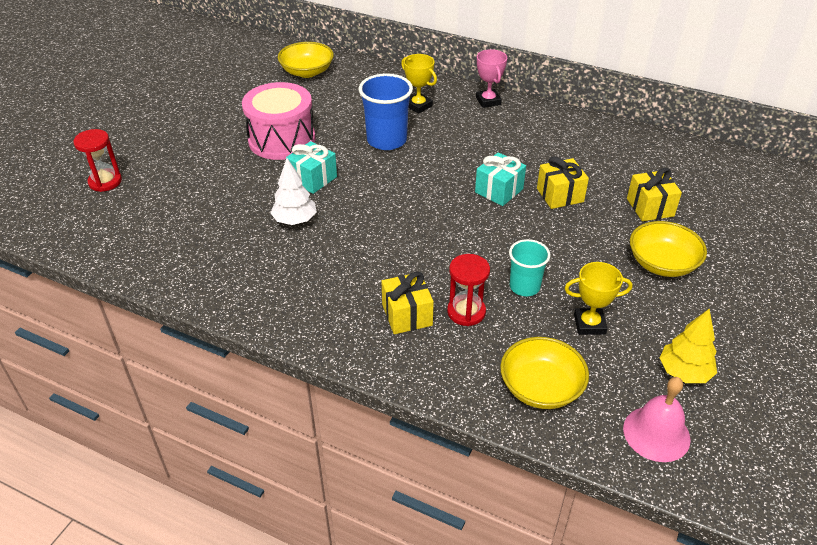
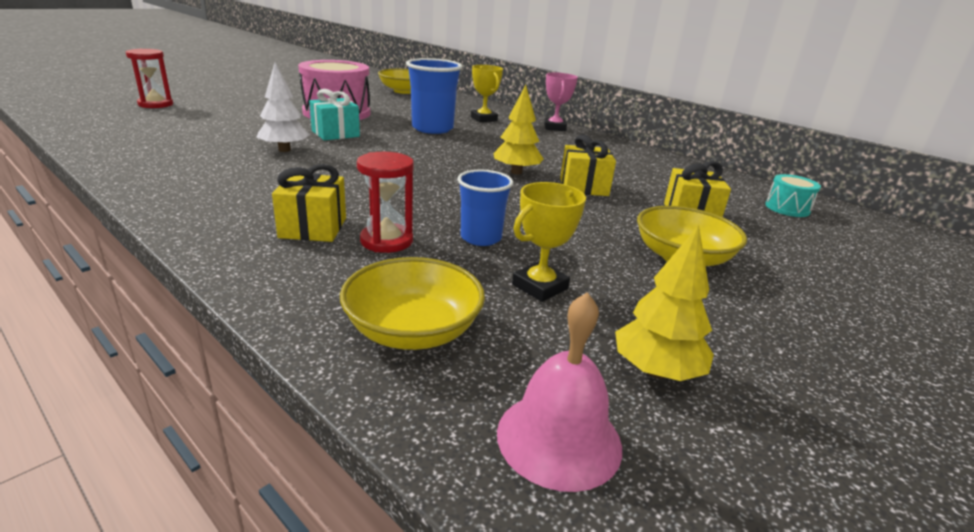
camera: 15 degrees right, 15 degrees down
(499, 190) = (516, 172): turquoise gift -> yellow tree
(524, 286) = (481, 238): turquoise cup -> blue cup
(589, 324) = (540, 287): yellow trophy -> yellow trophy turned 60 degrees counterclockwise
(714, 174) = (787, 208): none -> turquoise drum

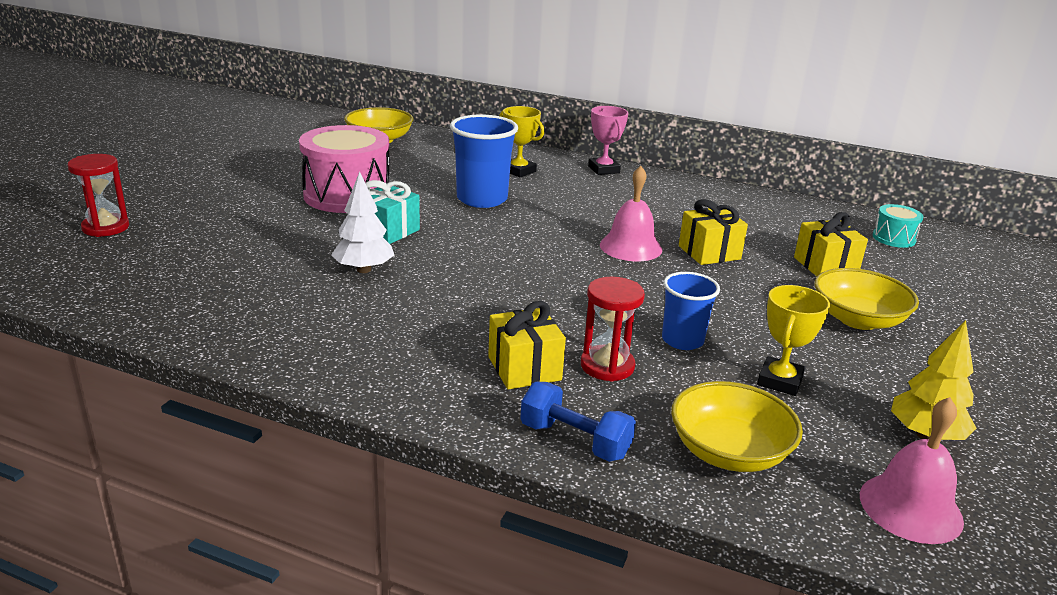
camera: 20 degrees left, 0 degrees up
(279, 285) = (575, 440): none -> blue dumbbell
(516, 172) = (630, 247): yellow tree -> pink bell

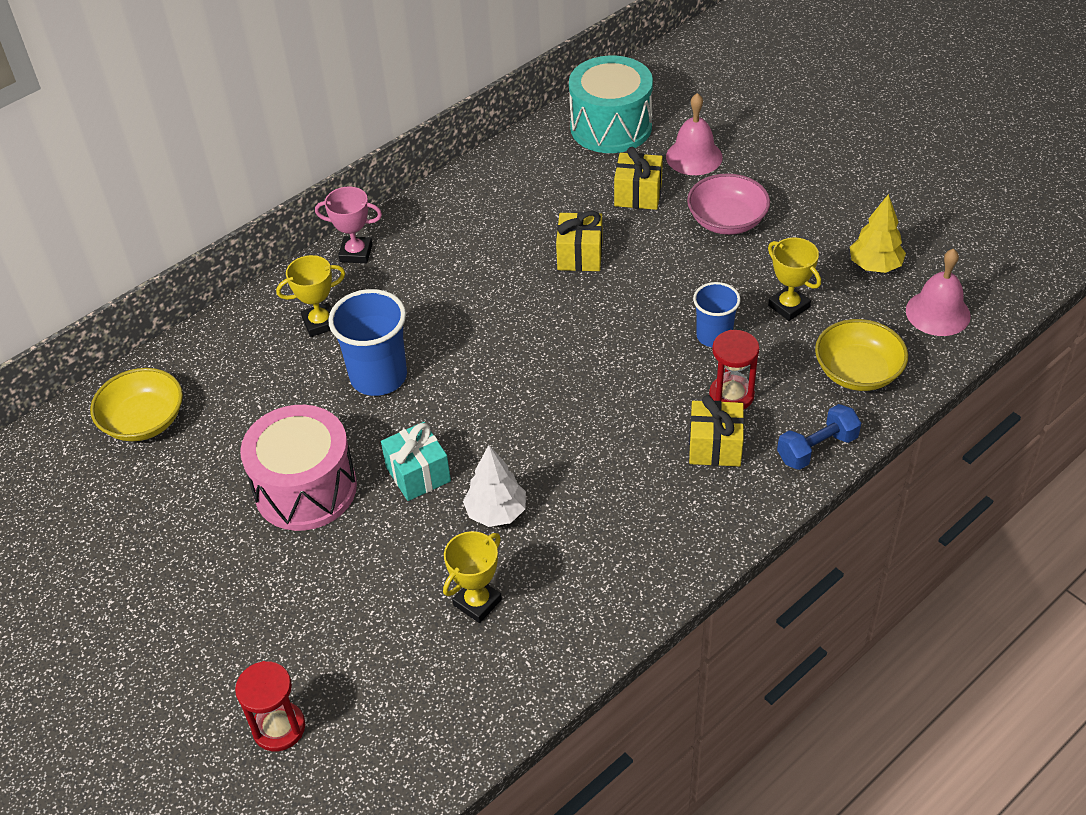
camera: 60 degrees left, 20 degrees up
(255, 279) = (477, 602): none -> yellow trophy
(630, 247) = (543, 303): pink bell -> pink bell (694, 157)
(858, 319) = (727, 221): yellow bowl -> pink bowl
(893, 238) = (611, 127): turquoise drum -> turquoise drum, size x2.13

